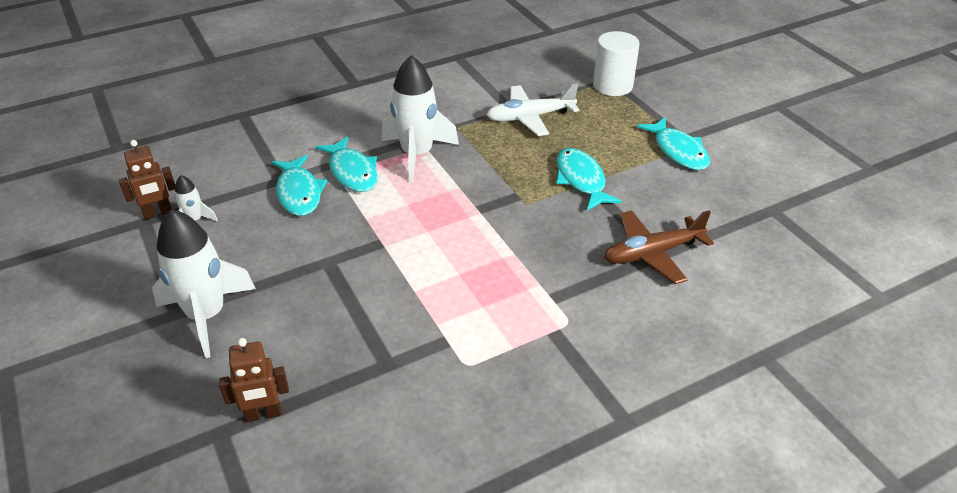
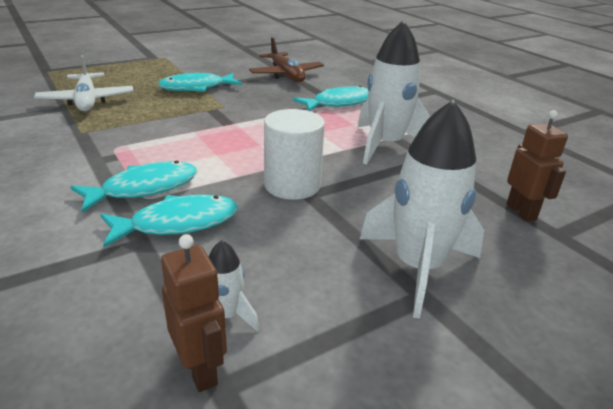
camera: 95 degrees left, 10 degrees down
(417, 155) = (125, 151): white rocket -> white rocket (385, 145)
(612, 86) = (57, 70): white cylinder -> white cylinder (292, 185)
(678, 151) = (169, 60): turquoise fish -> turquoise fish (339, 103)

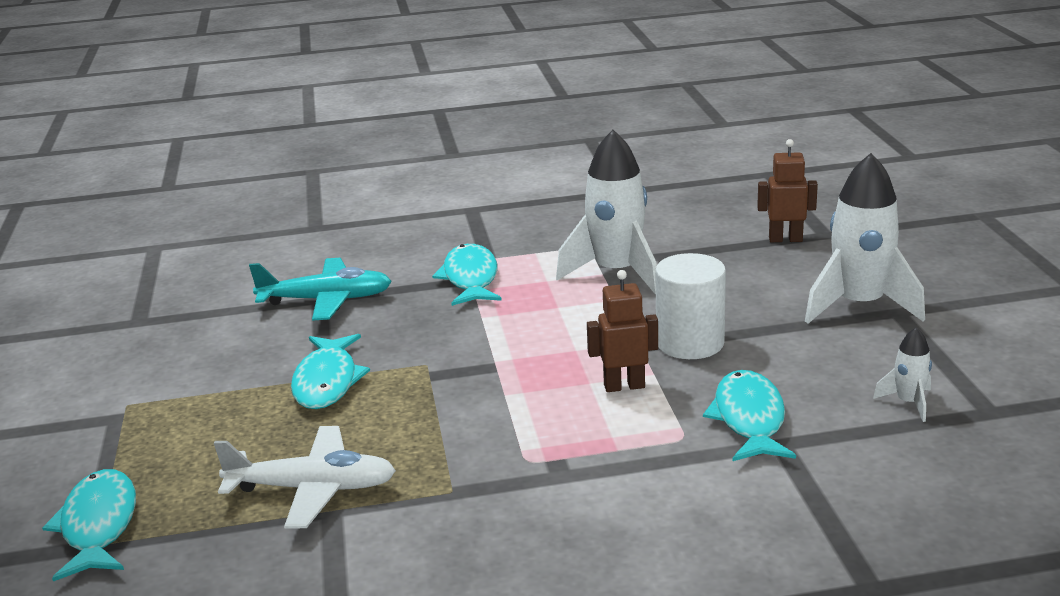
camera: 65 degrees left, 5 degrees down
(144, 188) = (660, 438): turquoise fish -> turquoise fish (98, 526)
(200, 370) = (972, 419): brown robot -> brown robot (624, 386)
(286, 75) = (326, 300): brown plane -> turquoise plane

